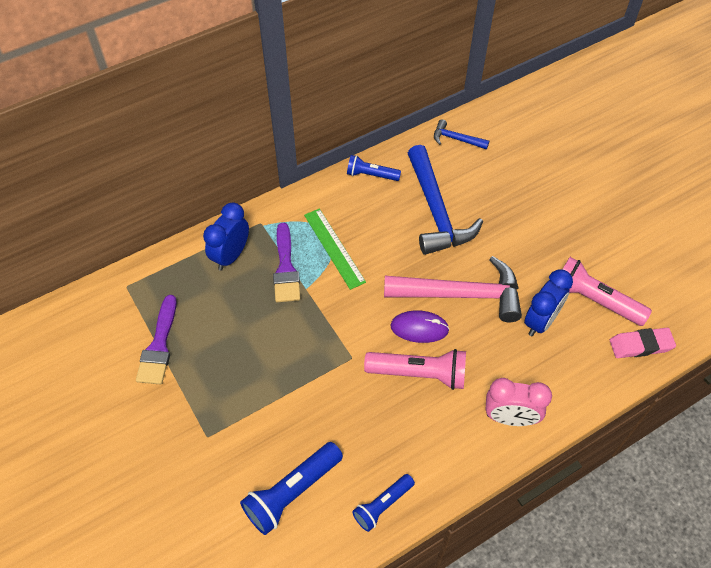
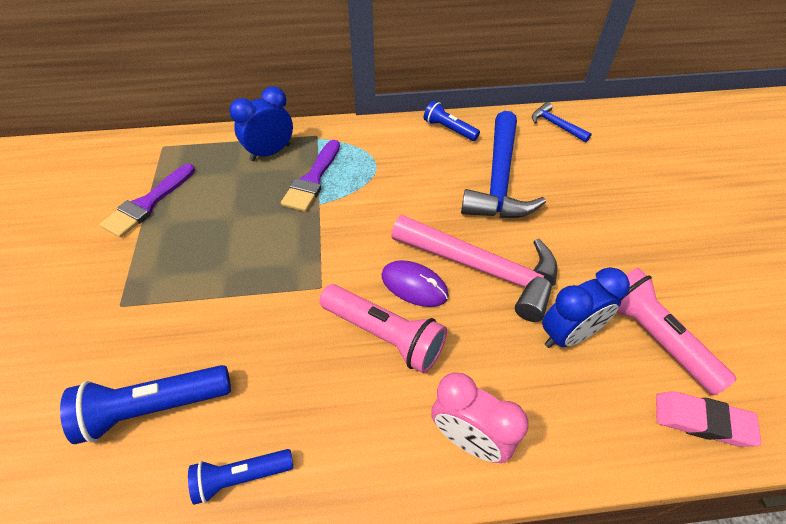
camera: 25 degrees right, 5 degrees down
(334, 248) = (372, 178): green ruler -> none

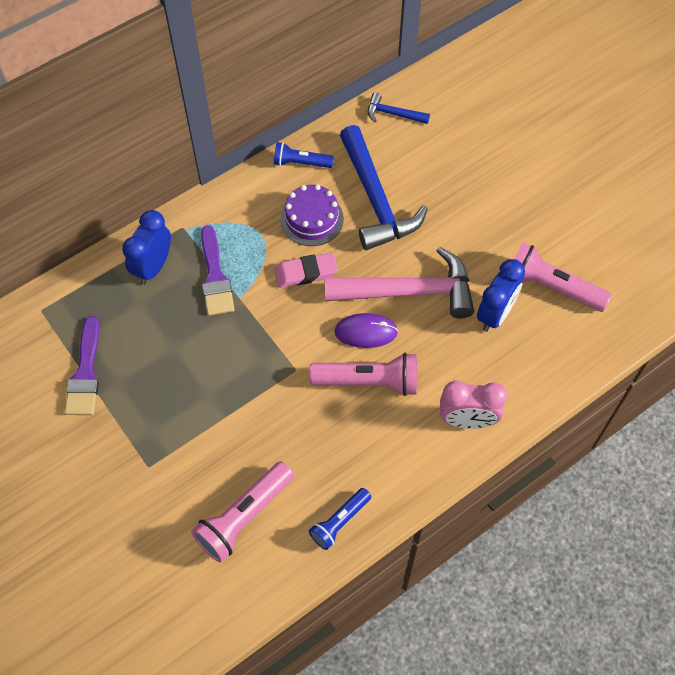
camera: 30 degrees left, 10 degrees up
(154, 407) = (244, 517): blue flashlight -> pink flashlight
(429, 171) = (312, 219): none -> purple cake
(702, 421) = (601, 332): pink eraser -> pink eraser (306, 273)

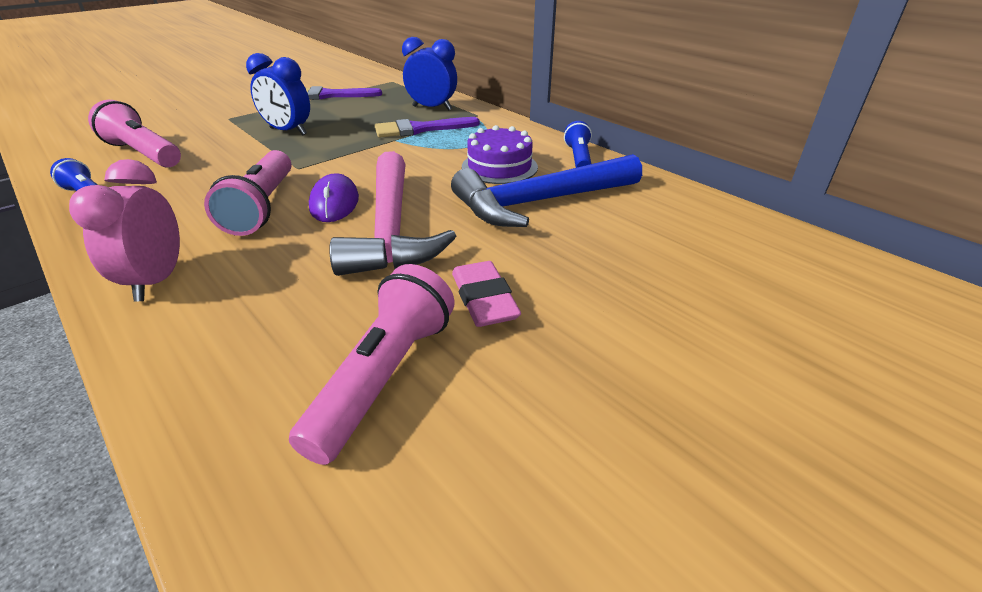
camera: 85 degrees right, 25 degrees down
(306, 273) = (424, 167): pink eraser -> pink eraser (484, 300)
(393, 114) = (695, 209): blue hammer -> none
(495, 314) = (336, 306): blue clock -> blue clock (288, 131)

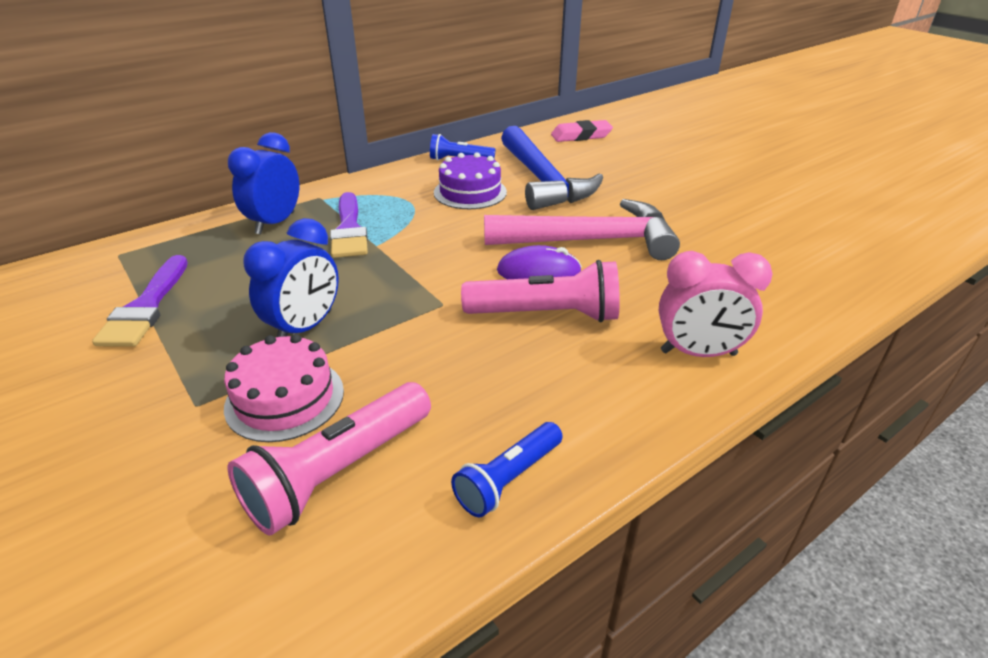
camera: 85 degrees left, 0 degrees up
(218, 135) = (285, 398): none -> pink cake
(384, 377) = (768, 237): pink flashlight -> none
(484, 300) = (681, 206): pink eraser -> pink eraser (581, 136)

